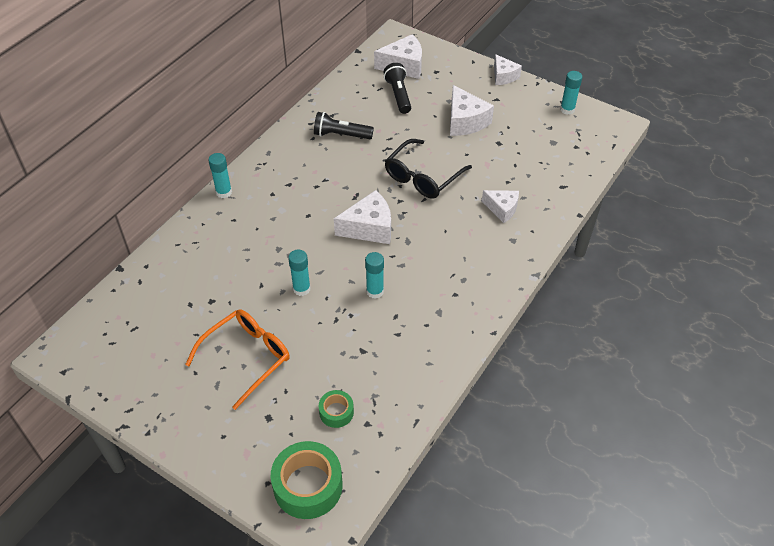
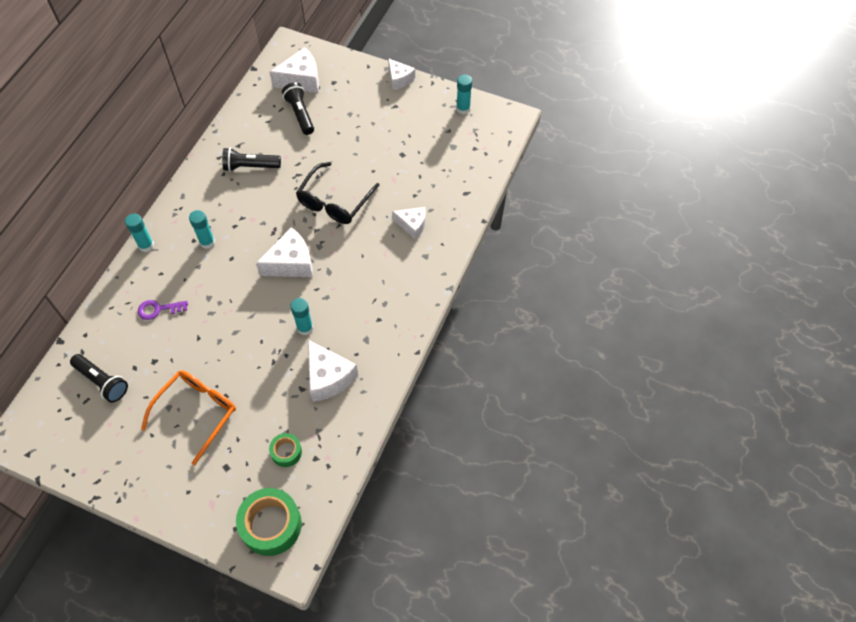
camera: 10 degrees left, 10 degrees up
(154, 313) = (102, 382): none -> black flashlight
(225, 253) = (158, 309): none -> purple key
(301, 289) = (237, 336): turquoise glue stick -> turquoise glue stick (207, 242)
(465, 121) = (368, 135): white cheese -> white cheese (328, 377)

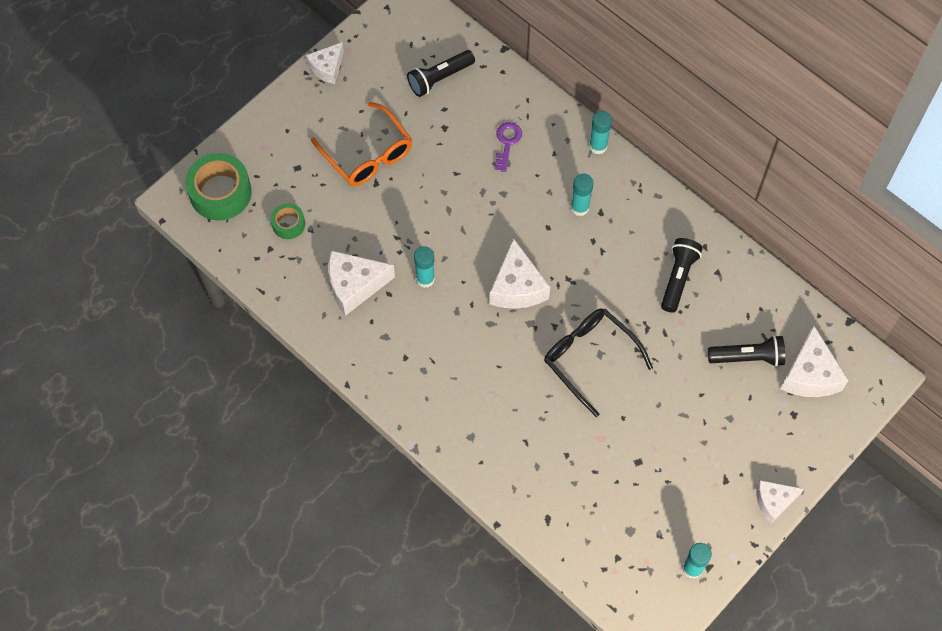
camera: 110 degrees right, 5 degrees up
(412, 225) = (521, 437): white cheese -> white cheese (327, 68)

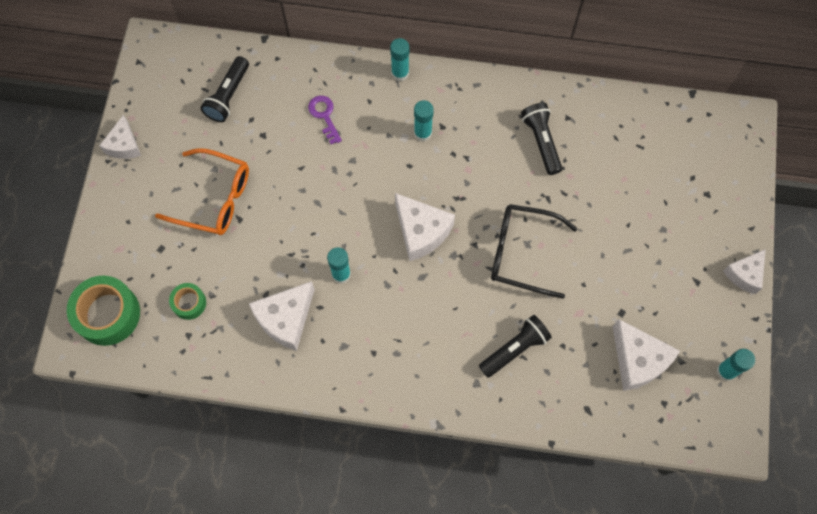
camera: 35 degrees left, 5 degrees up
(748, 357) = (640, 171): black flashlight -> black flashlight (515, 349)
(810, 375) = (695, 154): white cheese -> white cheese (637, 360)

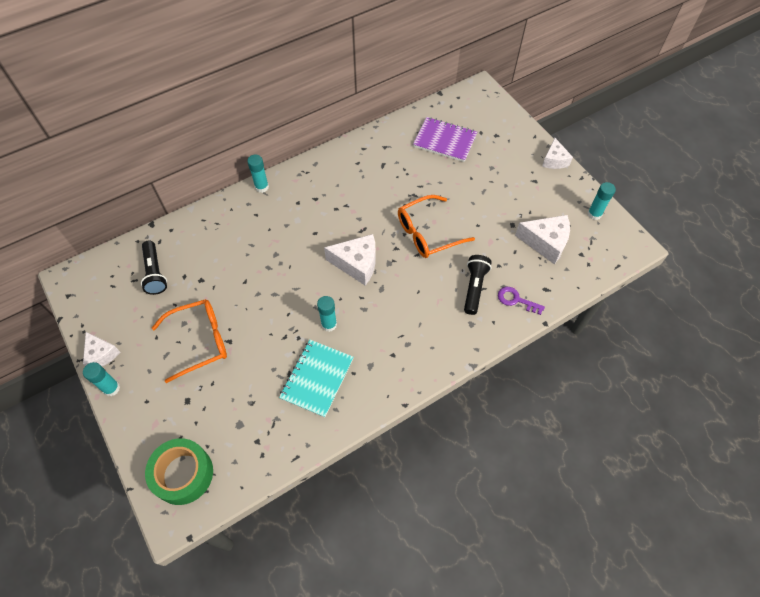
camera: 40 degrees left, 10 degrees down
(189, 303) = (239, 420): green tape -> none
(286, 319) = (317, 378): white cheese -> turquoise notebook
(324, 116) = (233, 241): purple key -> purple key (516, 300)
(423, 133) = (306, 210): turquoise glue stick -> turquoise glue stick (111, 388)
(523, 253) = (428, 233): black glasses -> orange glasses
(541, 141) = (382, 168): black flashlight -> none
(641, 158) = (444, 141): none -> purple notebook

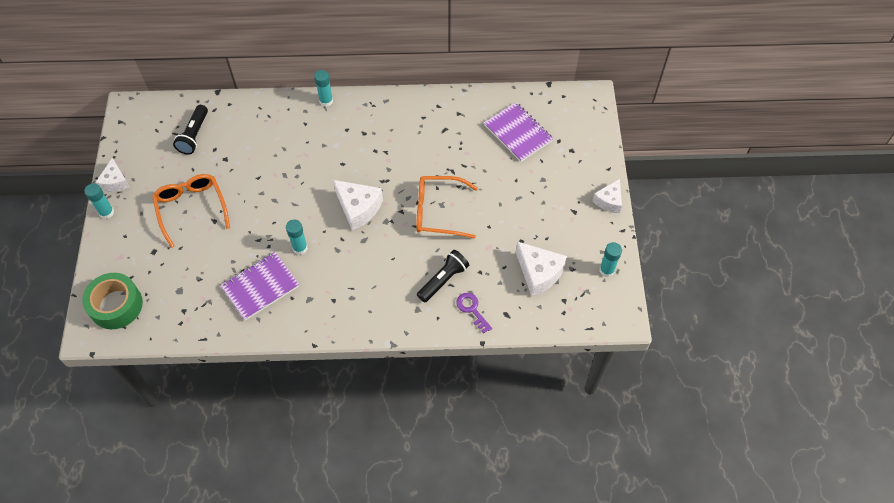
camera: 30 degrees right, 0 degrees up
(199, 341) = (192, 209): orange glasses -> orange glasses turned 120 degrees counterclockwise
(317, 378) = (260, 287): turquoise notebook -> purple notebook

